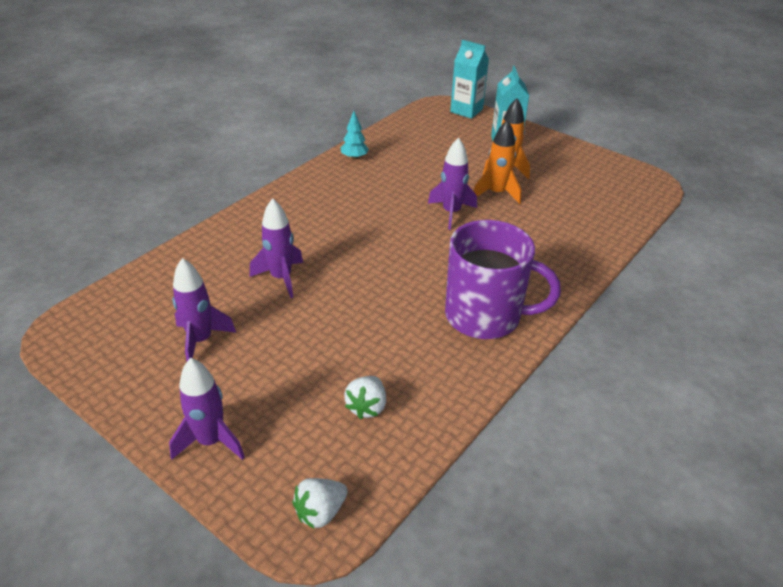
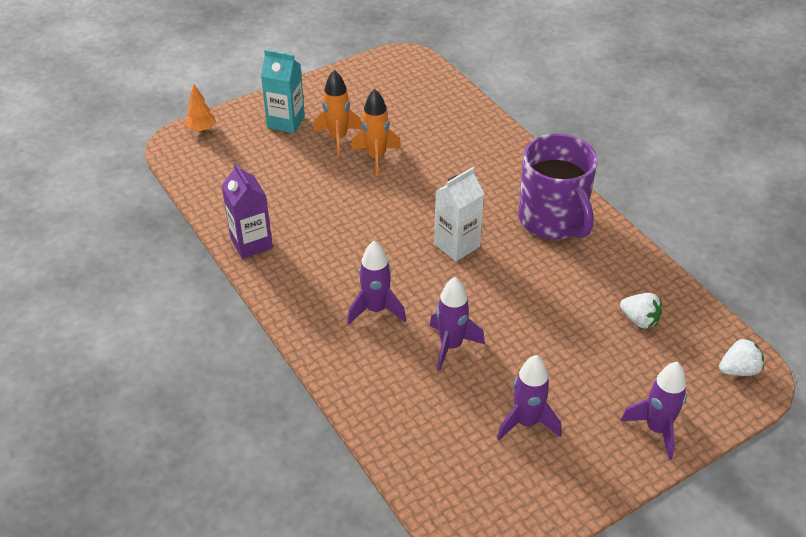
camera: 70 degrees left, 5 degrees up
(320, 512) = (738, 370): white strawberry -> white strawberry turned 90 degrees counterclockwise
(354, 157) = (251, 243): turquoise tree -> purple carton
(410, 259) = (457, 245): none -> white carton
(451, 213) = (394, 197): purple rocket -> purple rocket (376, 309)
(466, 111) = (201, 129): turquoise carton -> orange tree
(484, 316) = (552, 220): purple mug -> purple mug turned 120 degrees clockwise

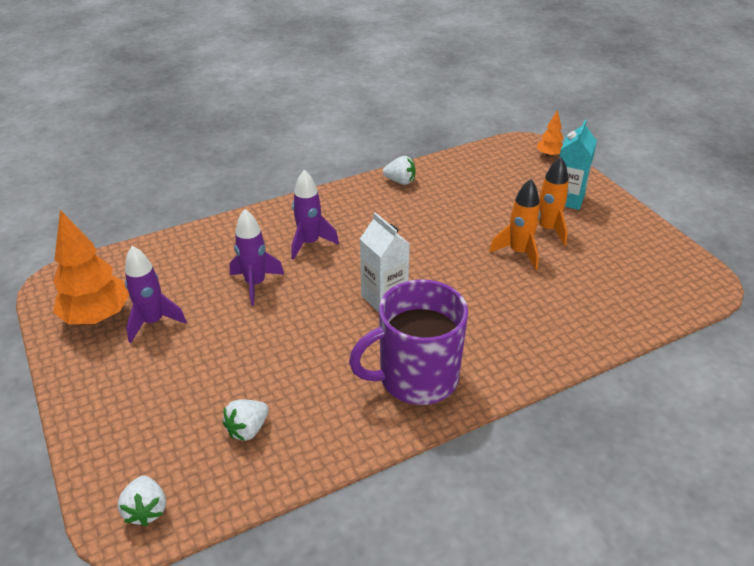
camera: 95 degrees right, 5 degrees down
(251, 243) = (400, 181): purple carton -> white strawberry
(529, 478) = (97, 317): none -> orange tree
(656, 429) = (104, 414): purple rocket -> none

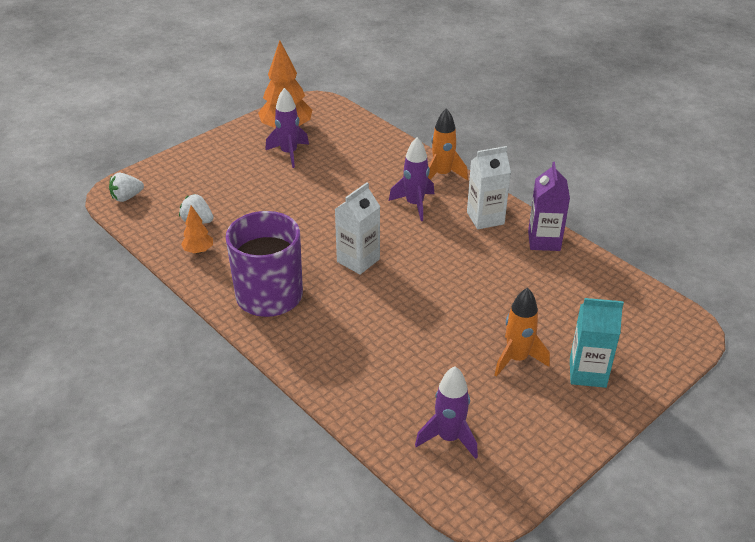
camera: 75 degrees right, 0 degrees up
(255, 284) = (349, 188): purple rocket -> purple rocket (449, 438)
(353, 205) = (485, 218): none -> white carton
(400, 181) = (544, 241): white strawberry -> purple carton
(518, 252) = (464, 340): orange rocket -> orange rocket (442, 175)
(549, 155) = (676, 350): orange tree -> orange tree (198, 251)

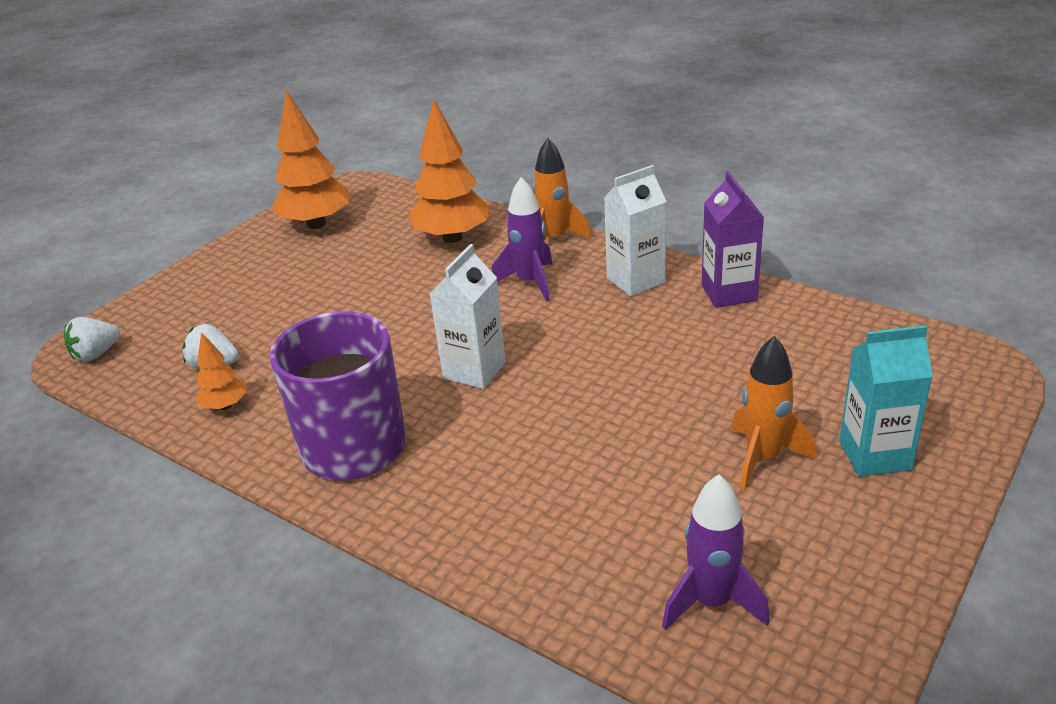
camera: 10 degrees left, 5 degrees down
(289, 153) = (329, 252): purple rocket -> none
(374, 159) = (452, 238): none -> orange tree

